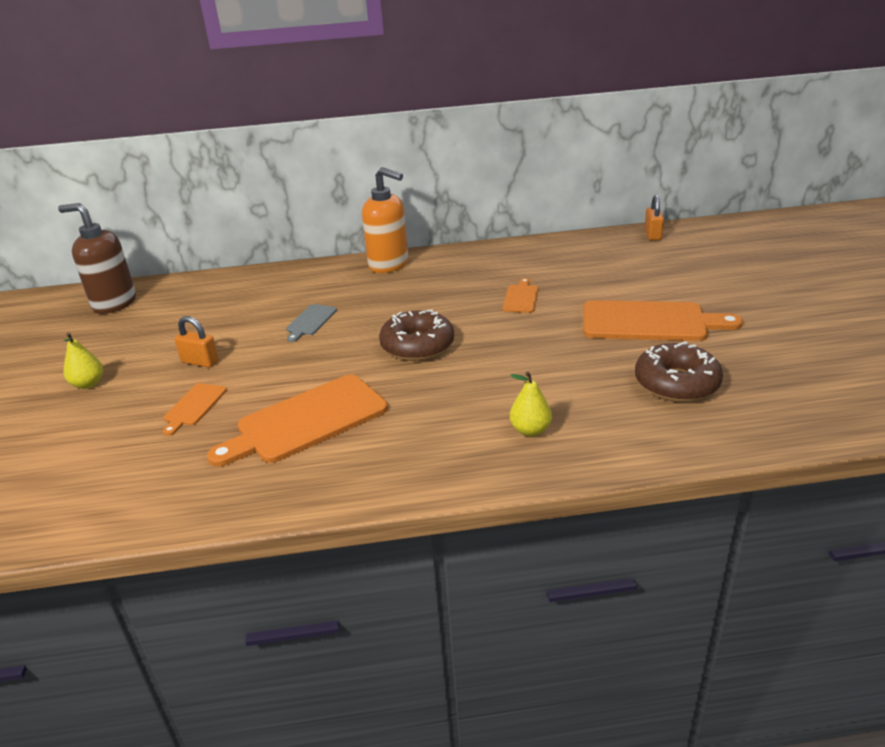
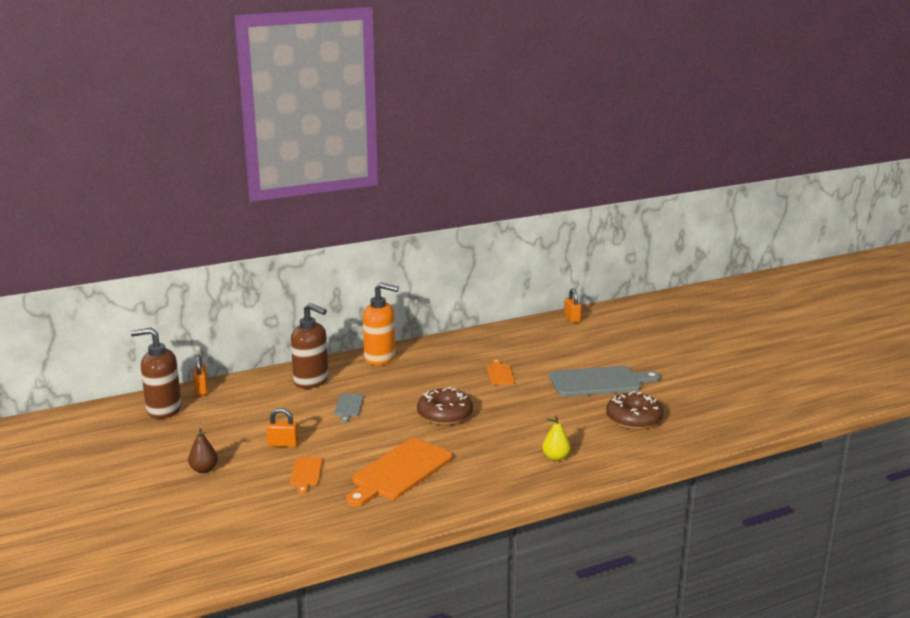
camera: 20 degrees left, 10 degrees down
(88, 384) = (204, 469): yellow pear -> brown pear
(171, 284) = (201, 389): none -> orange padlock
(293, 285) = (311, 381): none -> brown soap dispenser
(649, 322) = (599, 382): orange cutting board -> grey cutting board

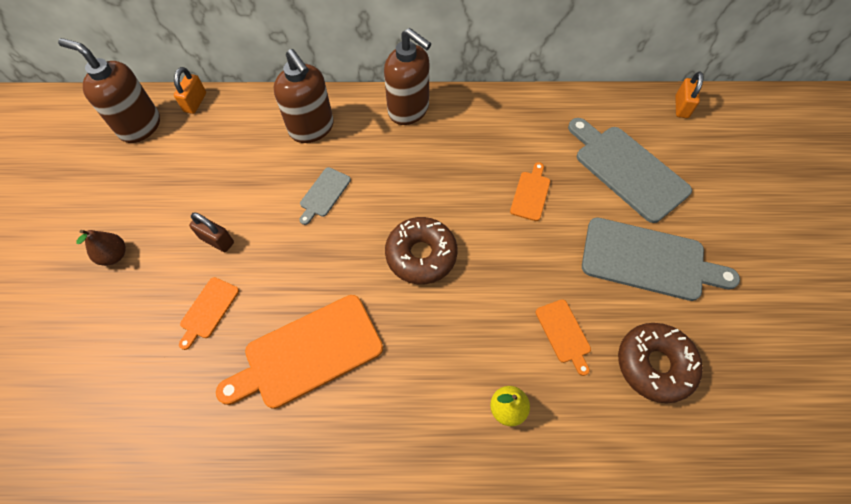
camera: 25 degrees right, 40 degrees up
(283, 444) = (217, 240): orange padlock -> brown padlock
(380, 358) = (409, 110): orange soap dispenser -> brown soap dispenser
(557, 350) = (627, 170): none -> grey cutting board
(568, 421) = (564, 333): none -> orange cutting board

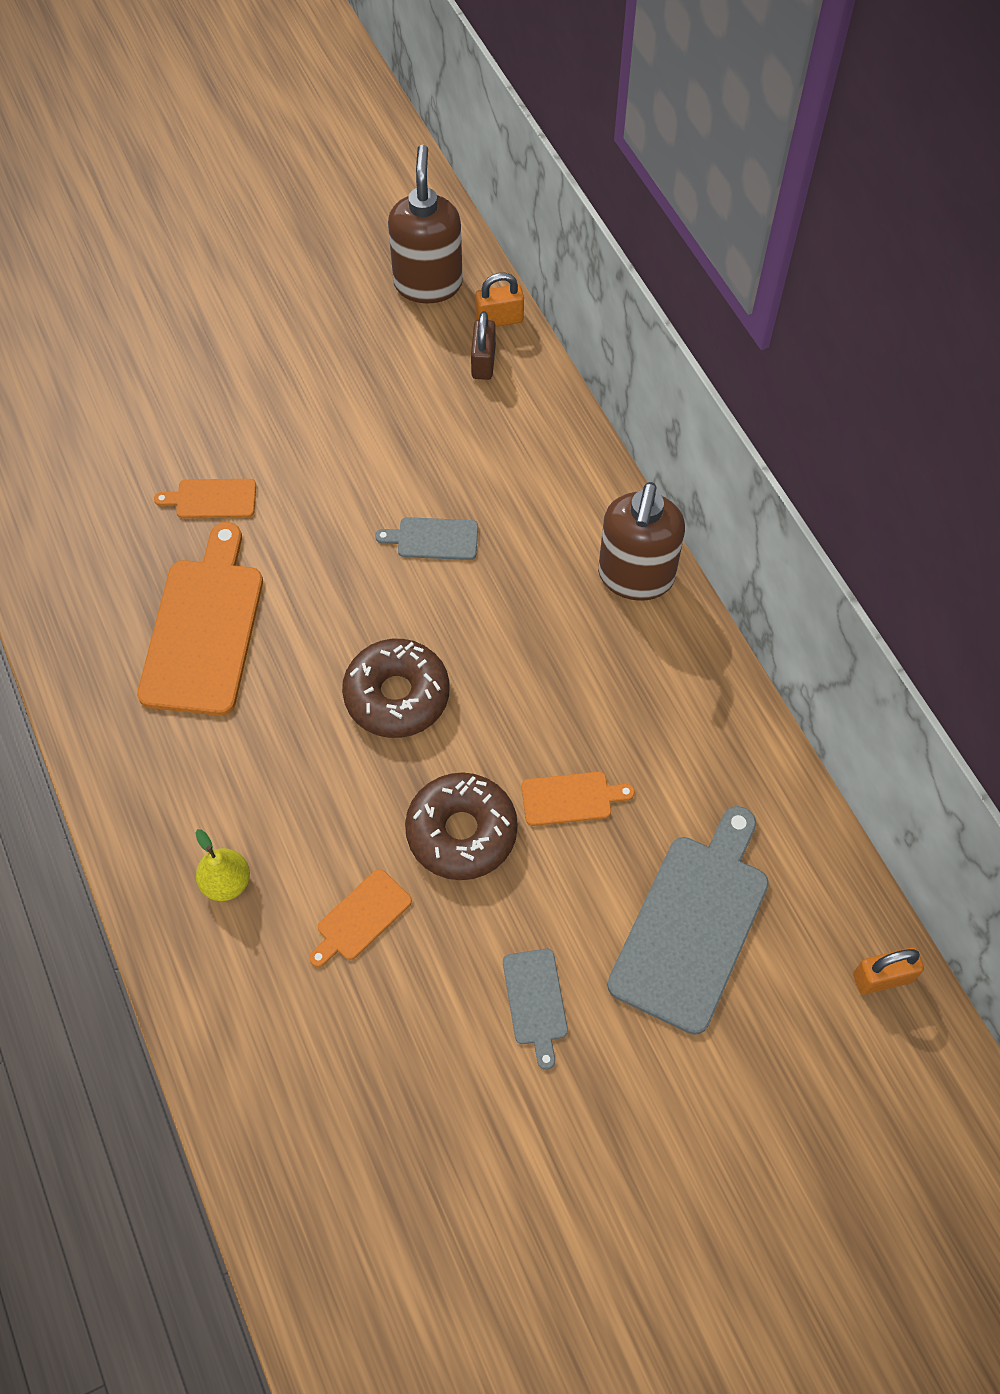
camera: 65 degrees right, 0 degrees up
(114, 255) = (237, 368): brown pear -> none
(217, 240) = (306, 458): brown padlock -> brown padlock (483, 362)
(308, 353) = (204, 629): orange cutting board -> orange cutting board turned 60 degrees clockwise
(312, 128) = (532, 473): brown soap dispenser -> none
(648, 260) = (535, 1001): grey cutting board -> grey cutting board, size x0.49
(654, 365) = (366, 1052): brown donut -> brown donut (461, 832)

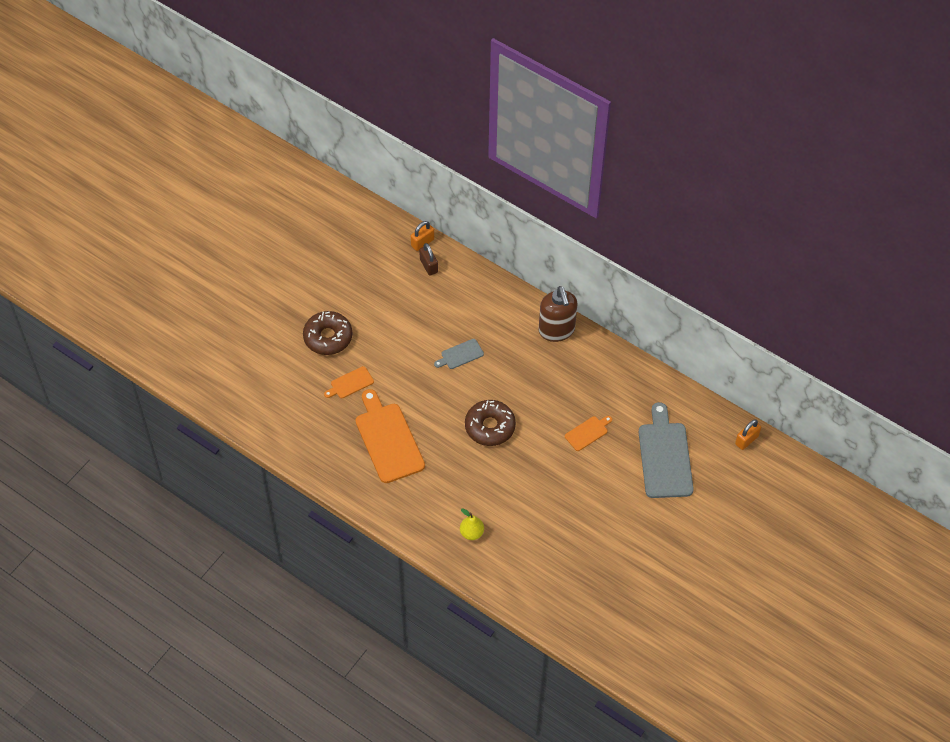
camera: 30 degrees left, 5 degrees down
(361, 918) = (535, 518): orange cutting board -> none
(428, 284) = (378, 240): brown soap dispenser -> none
(461, 832) = (553, 467): brown donut -> brown donut (328, 337)
(535, 1001) = (623, 514): grey cutting board -> none

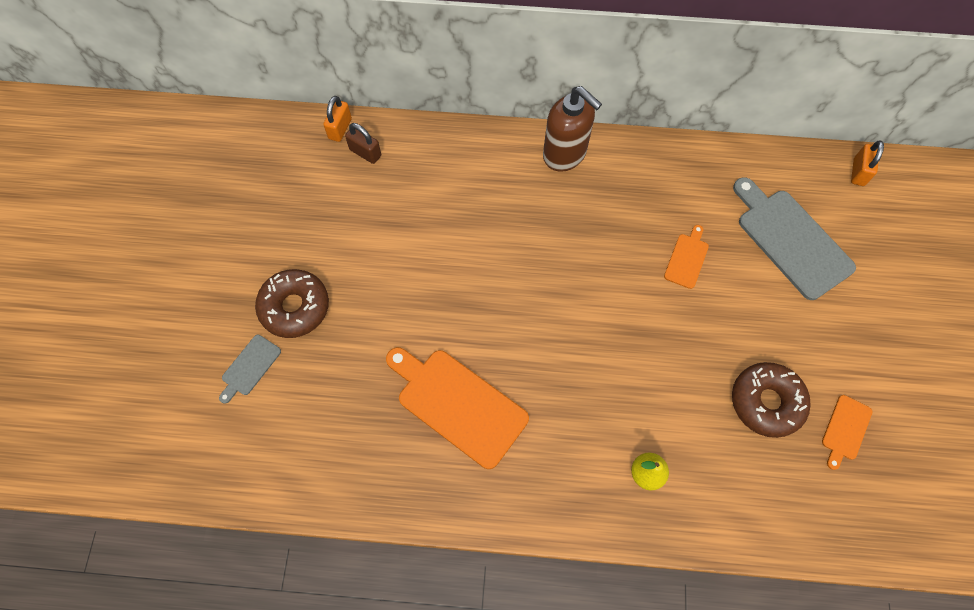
camera: 30 degrees left, 10 degrees up
(350, 383) = (361, 354): orange cutting board -> orange cutting board (845, 430)
(460, 355) = (474, 242): grey cutting board -> grey cutting board (249, 367)
(490, 427) = (571, 315): brown donut -> brown donut (766, 402)

